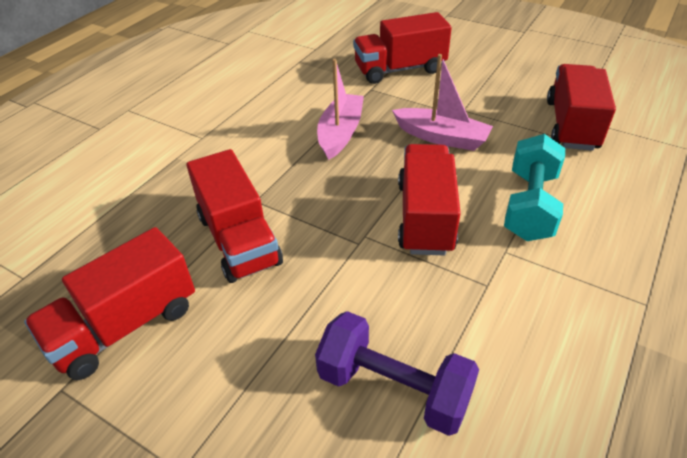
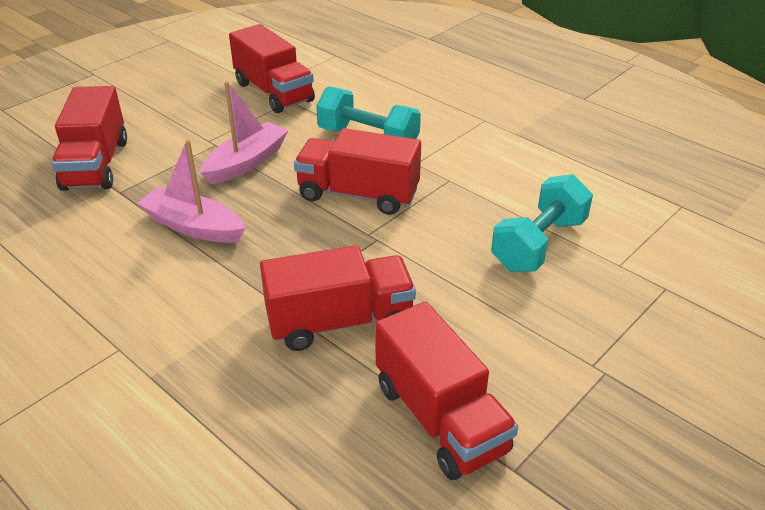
camera: 80 degrees left, 5 degrees down
(393, 388) = (539, 244): purple dumbbell -> turquoise dumbbell
(571, 125) = (273, 92): red truck -> red truck turned 150 degrees counterclockwise

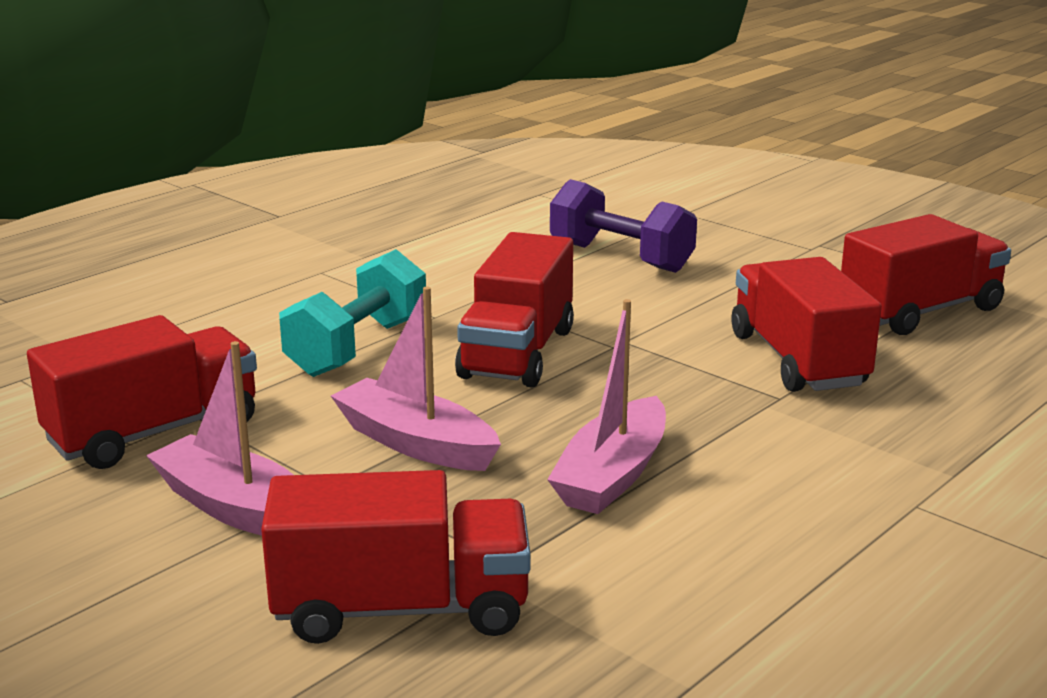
camera: 90 degrees left, 15 degrees down
(196, 119) = (236, 508): none -> pink boat
(539, 244) = (621, 257): turquoise dumbbell -> purple dumbbell

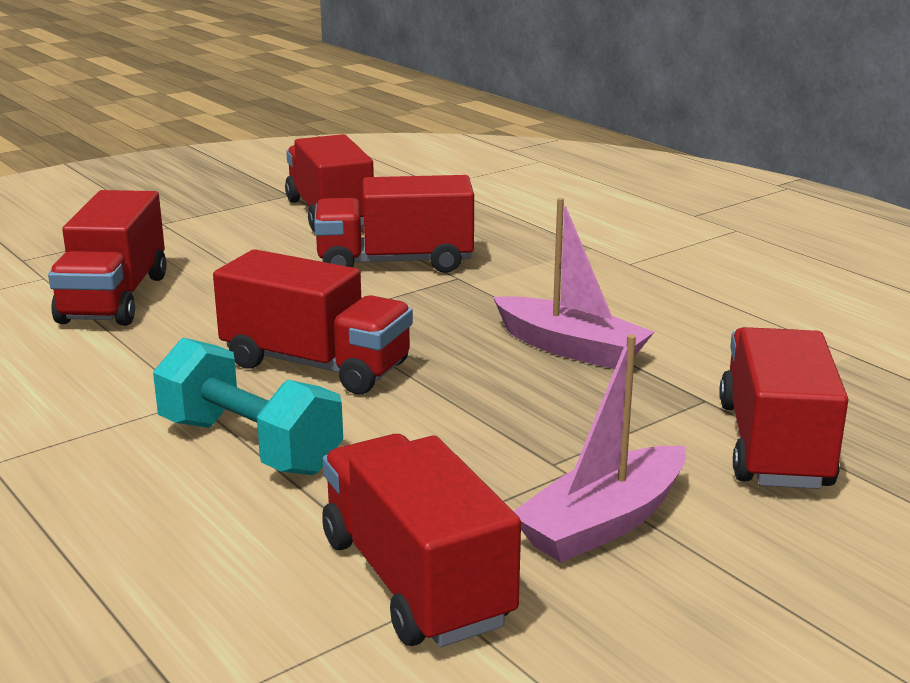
camera: 80 degrees left, 0 degrees up
(416, 443) = (491, 425): pink boat -> none
(621, 257) = (114, 298): purple dumbbell -> red truck

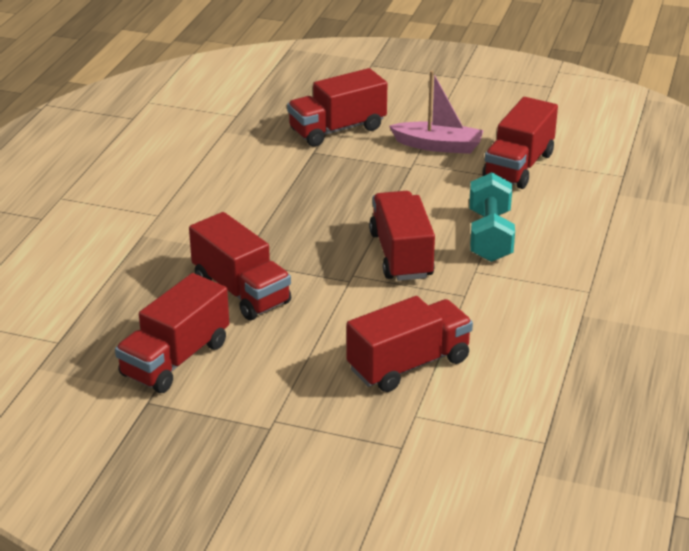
camera: 125 degrees left, 10 degrees up
(570, 348) = (298, 196): pink boat -> none

